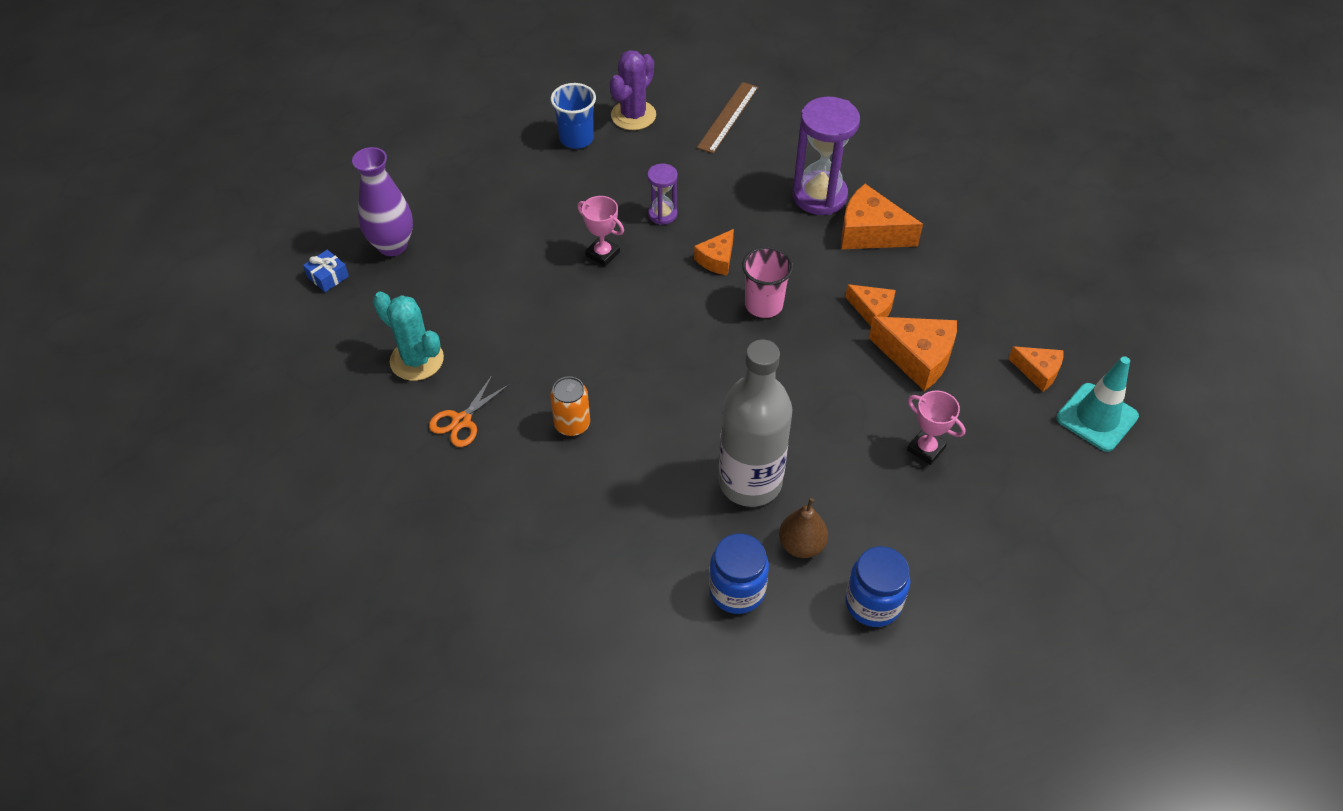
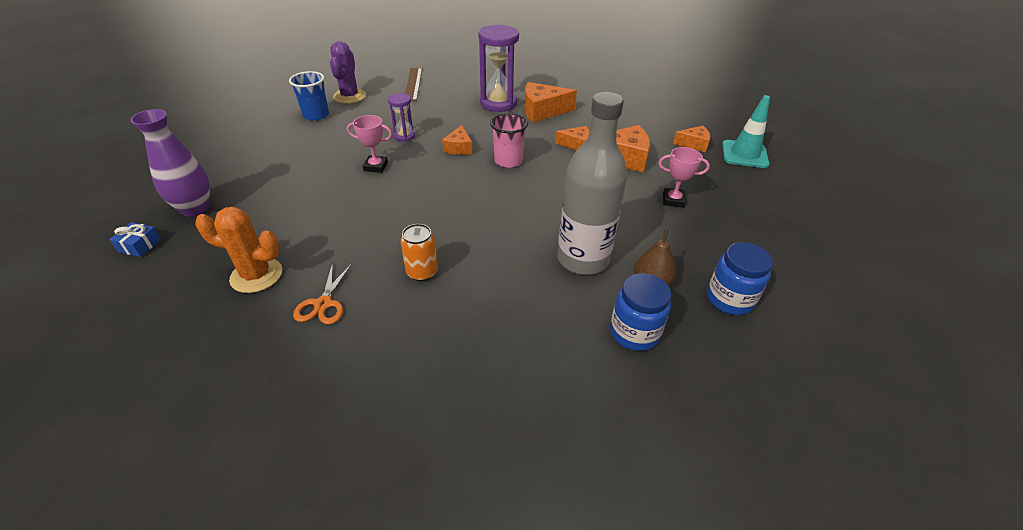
camera: 30 degrees left, 10 degrees down
(417, 360) = (256, 275): turquoise cactus -> orange cactus

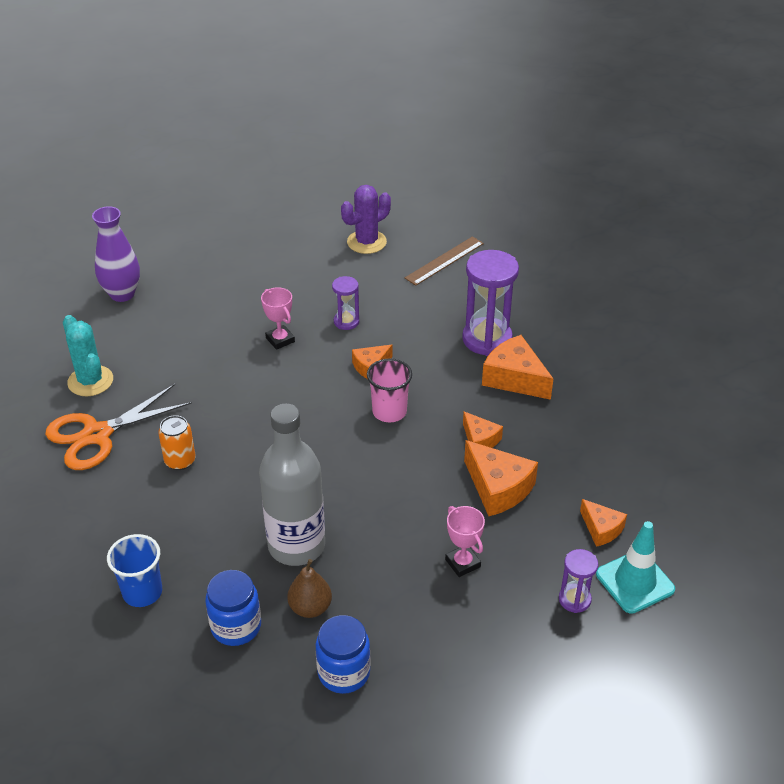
camera: 50 degrees right, 0 degrees up
(139, 245) = (61, 304): blue gift -> none
(256, 275) = (90, 381): orange cactus -> turquoise cactus
(316, 115) = (310, 249): blue cup -> blue cup (142, 592)
(323, 304) = (97, 434): orange scissors -> orange scissors, size x1.84
(741, 178) = (574, 599): none -> purple hourglass

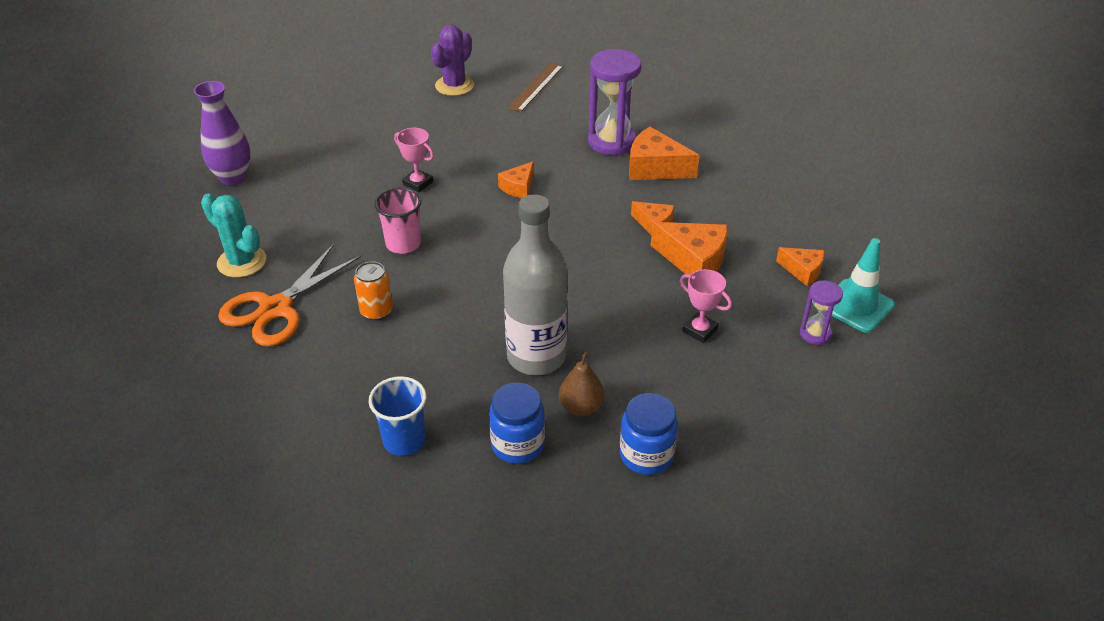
camera: 20 degrees left, 0 degrees up
(346, 322) = (473, 155): purple hourglass -> none
(389, 411) = (558, 220): pink cup -> pink cup (403, 244)

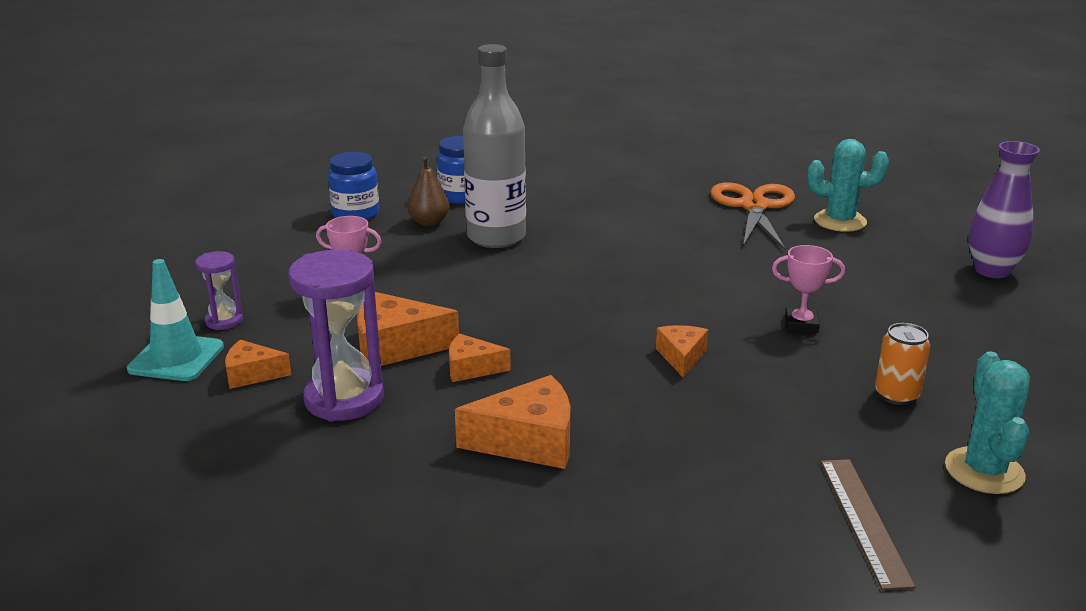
camera: 150 degrees right, 15 degrees down
(376, 311) = (670, 226): orange can -> orange can (896, 395)
(403, 244) = (724, 271): pink cup -> none
(404, 440) = (547, 179): blue cup -> none
(454, 85) = (984, 471): purple cactus -> turquoise cactus
(611, 142) = (629, 461): purple hourglass -> purple hourglass (344, 399)

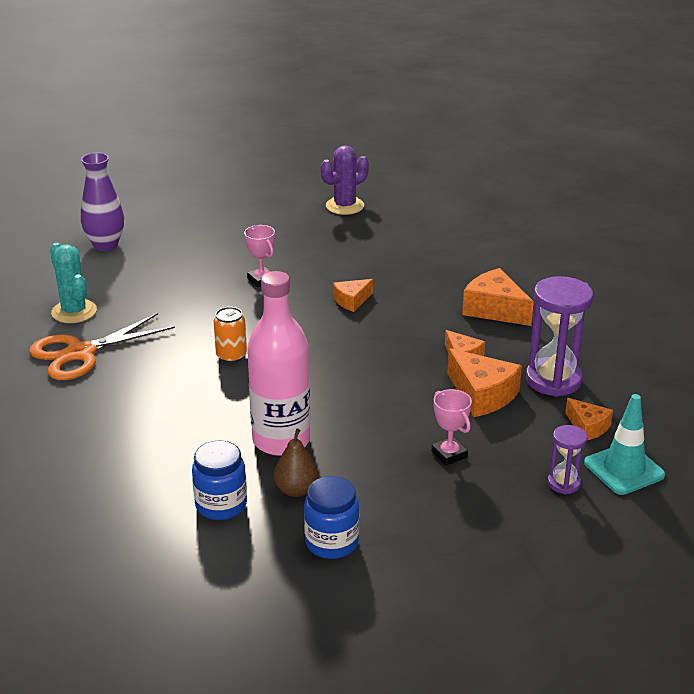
camera: 130 degrees left, 5 degrees up
(496, 237) = (281, 440): grey bottle -> pink bottle
(864, 520) = (421, 220): brown ruler -> none
(896, 395) = (305, 237): orange can -> orange can (231, 356)
(984, 471) = (345, 206): turquoise cactus -> purple cactus

